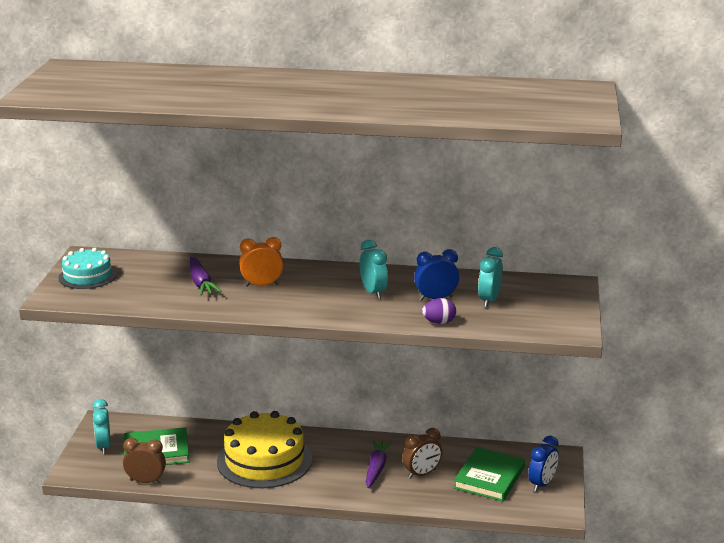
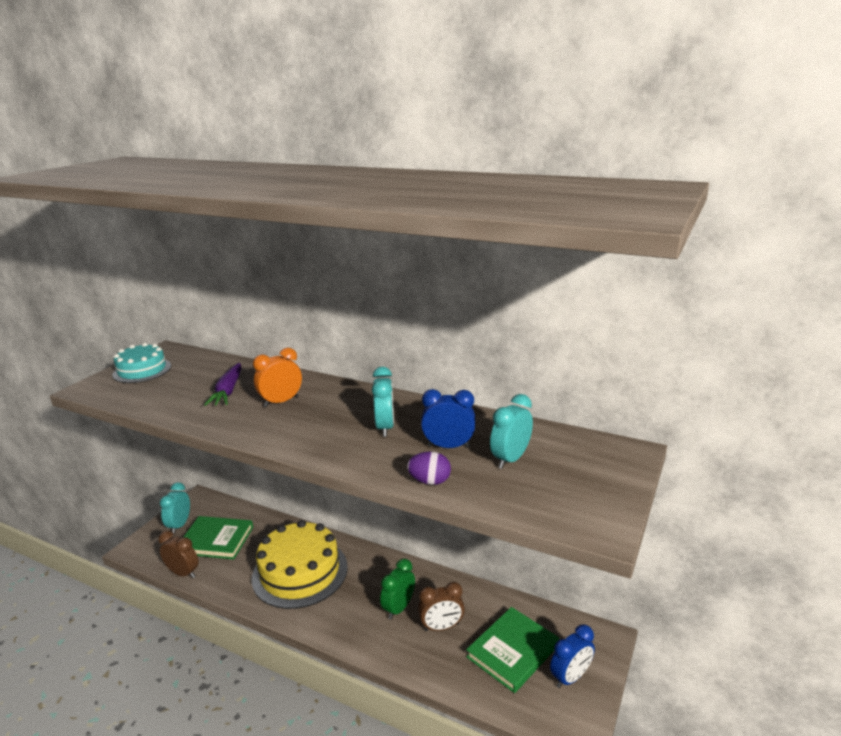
camera: 20 degrees right, 0 degrees up
(262, 285) = (281, 401): orange clock -> orange clock turned 45 degrees counterclockwise
(376, 468) = (399, 608): purple carrot -> green clock

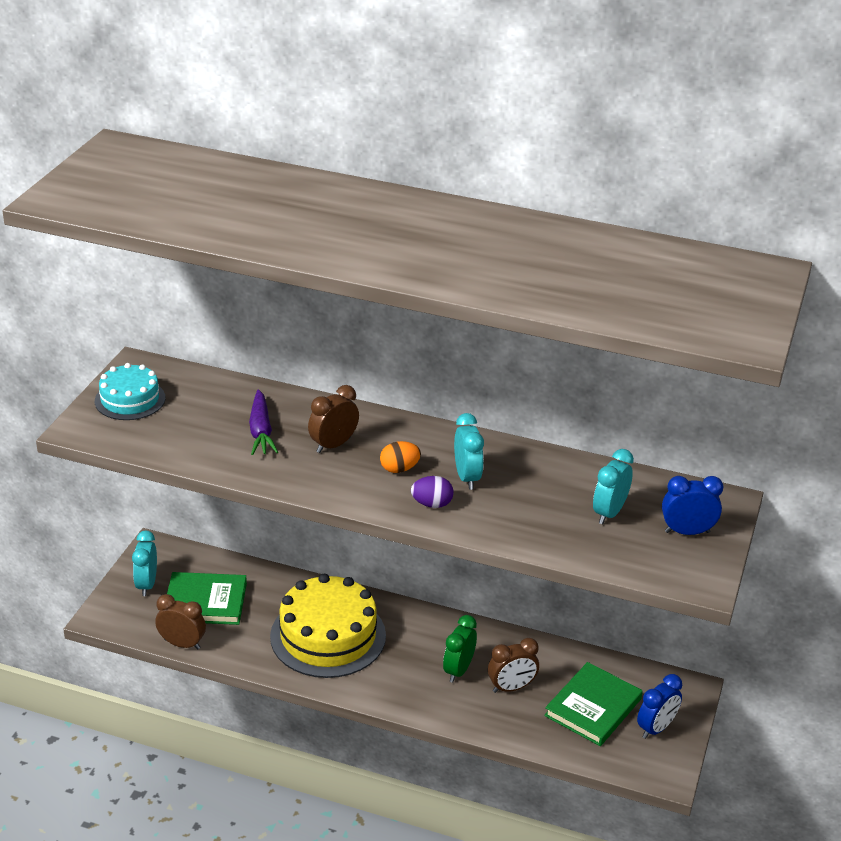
camera: 10 degrees left, 10 degrees up
(281, 401) = (333, 445): orange clock -> brown clock
(328, 420) = (399, 469): none -> orange egg
(430, 481) = (534, 540): purple egg -> purple egg (432, 504)
(448, 446) = (542, 500): blue clock -> blue clock (687, 532)

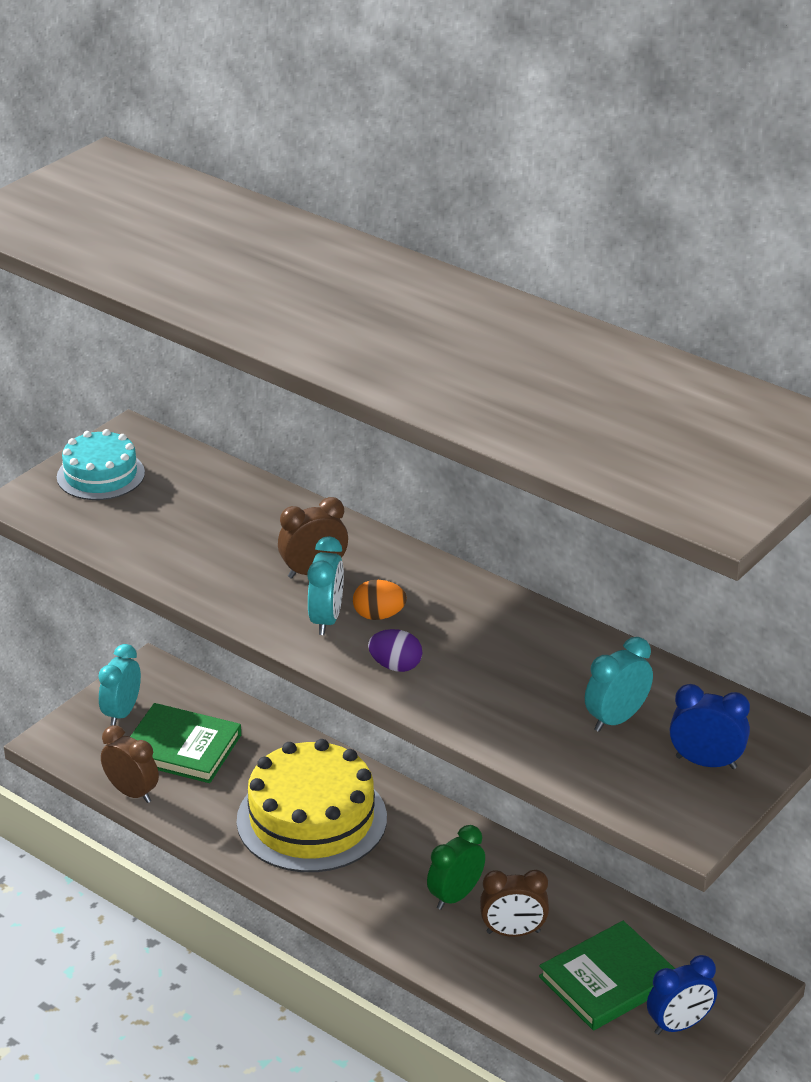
camera: 20 degrees right, 0 degrees up
(261, 431) = (235, 539): purple carrot -> none
(467, 477) = (458, 641): turquoise clock -> turquoise clock (326, 620)

